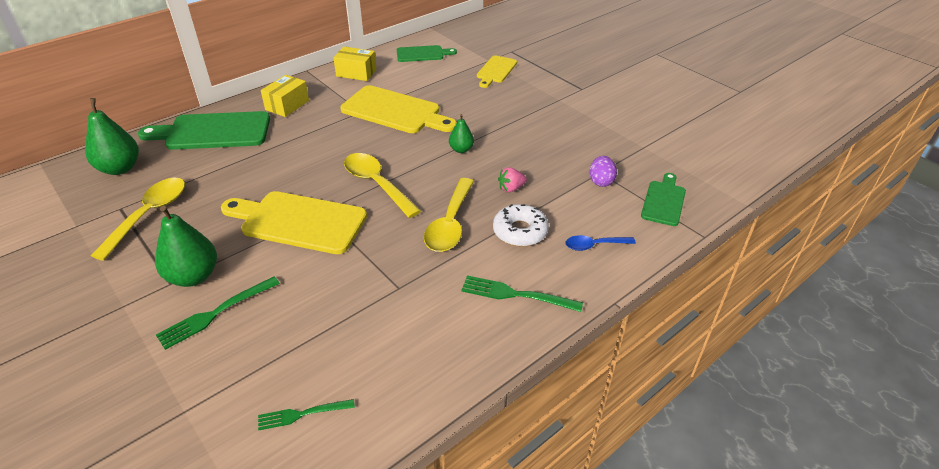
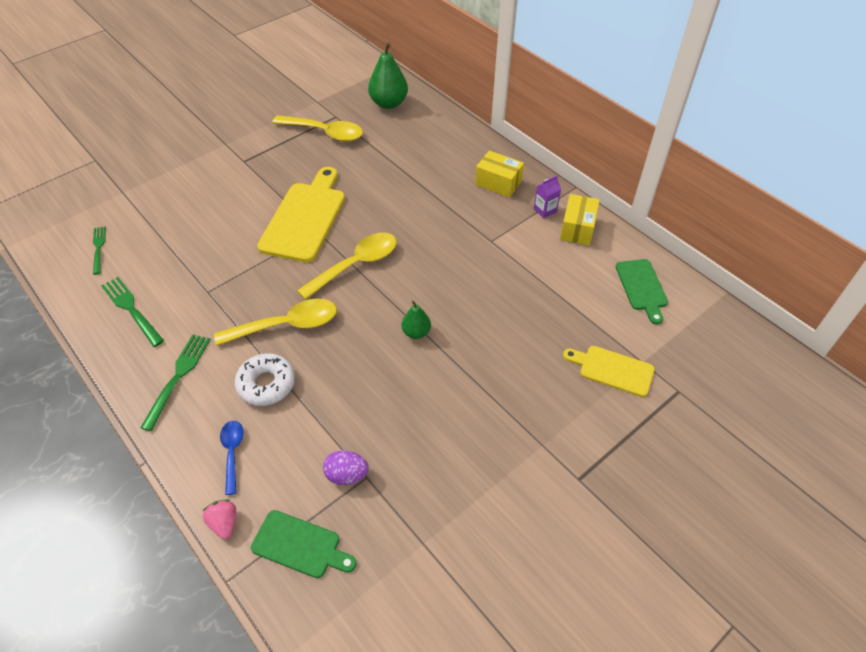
camera: 90 degrees right, 10 degrees up
(193, 276) = (248, 170): green pear -> none
(213, 131) = (446, 143): green cutting board -> none
(216, 313) = (206, 189): green fork -> green fork (131, 309)
(331, 85) = (545, 210): none -> purple carton
(395, 111) = (493, 269): yellow cutting board -> none
(450, 224) = (286, 325): yellow spoon -> yellow spoon turned 150 degrees clockwise
(511, 188) = (340, 379): pink strawberry -> pink strawberry (224, 523)

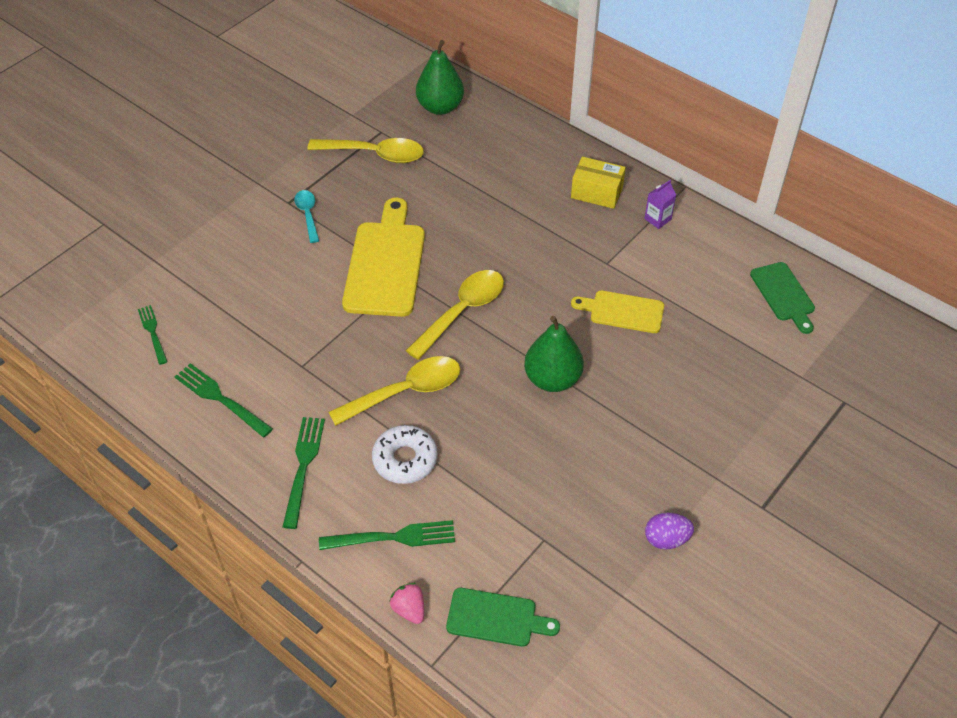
camera: 10 degrees left, 0 degrees up
(232, 453) = (393, 537): blue spoon -> green fork
(255, 172) = (308, 214): none -> turquoise spoon
(347, 475) = (523, 541): purple egg -> purple egg (666, 539)
(416, 332) = (552, 379): green pear -> green pear, size x1.78
(577, 228) = (699, 236): yellow box -> none
(612, 370) = (772, 389): yellow cutting board -> yellow cutting board (623, 311)

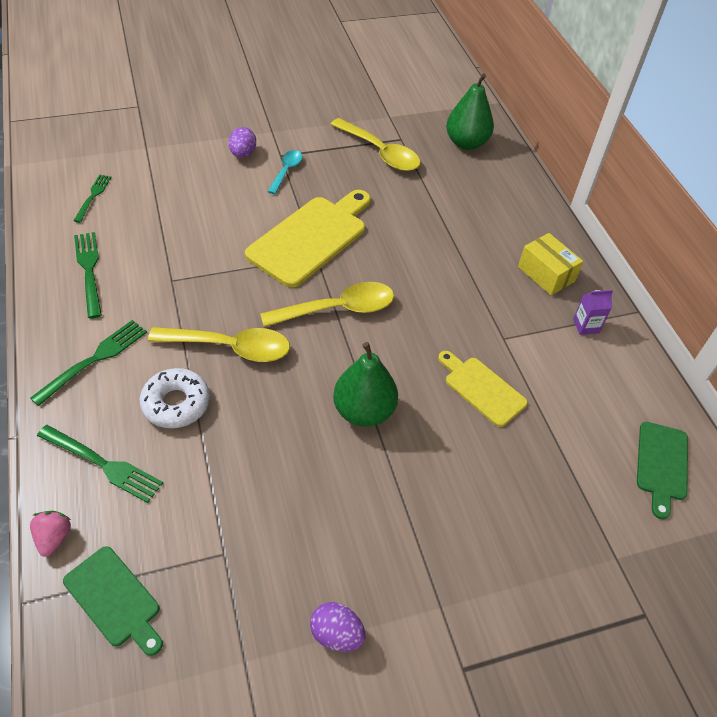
camera: 30 degrees right, 0 degrees up
(253, 219) = (243, 154): none -> purple egg

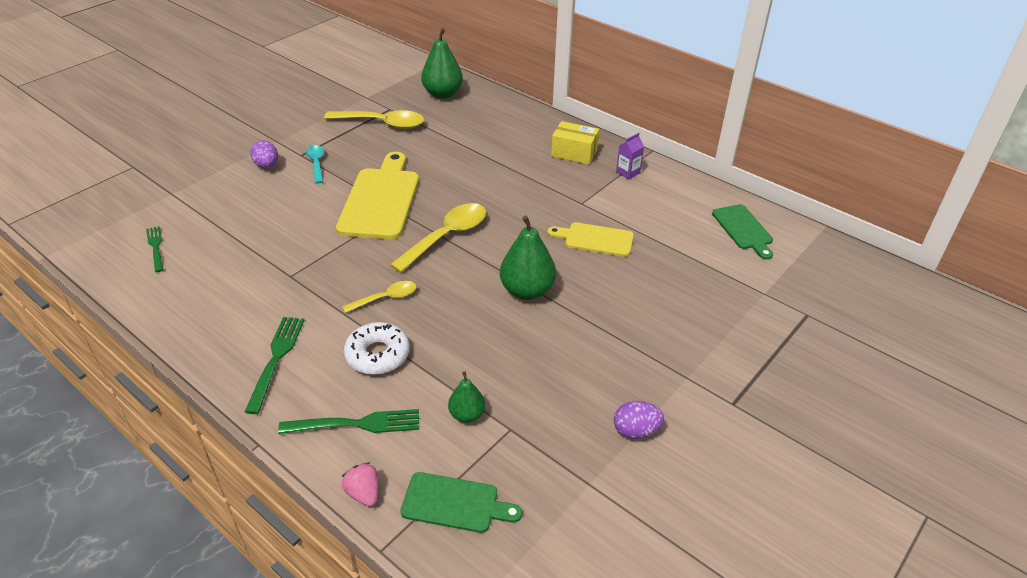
camera: 30 degrees left, 10 degrees down
(89, 271) = (207, 301): green fork -> none
(199, 514) = (467, 415): none -> green pear
(230, 347) = (386, 298): yellow spoon -> yellow spoon, size x0.57

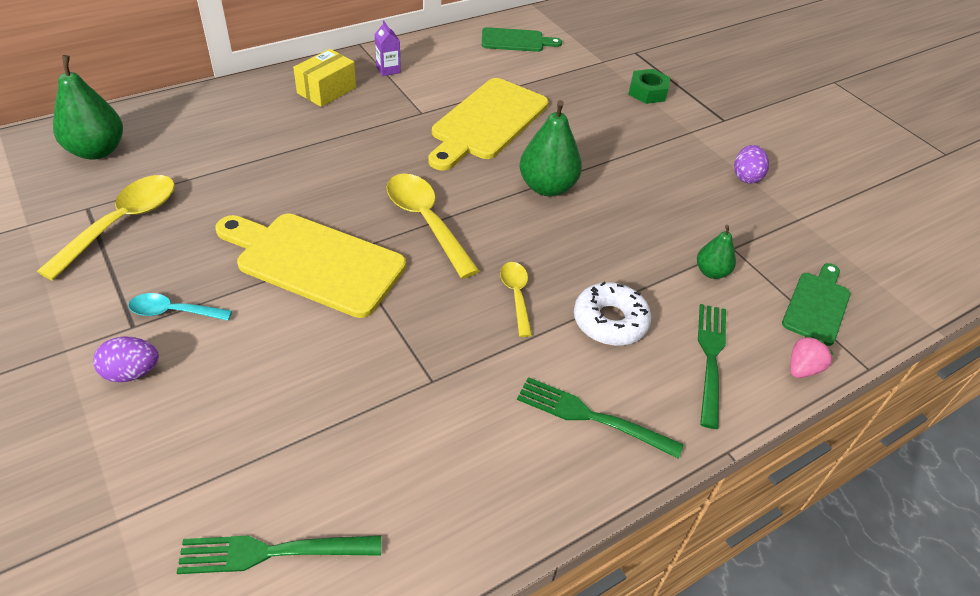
camera: 75 degrees left, 5 degrees up
(156, 247) = (273, 552): green fork -> green fork, size x1.51
(363, 493) = (802, 368): pink strawberry -> pink strawberry turned 150 degrees clockwise
(595, 239) = (487, 122): yellow cutting board -> yellow cutting board, size x1.75
(734, 334) = (647, 92): none -> green nut

